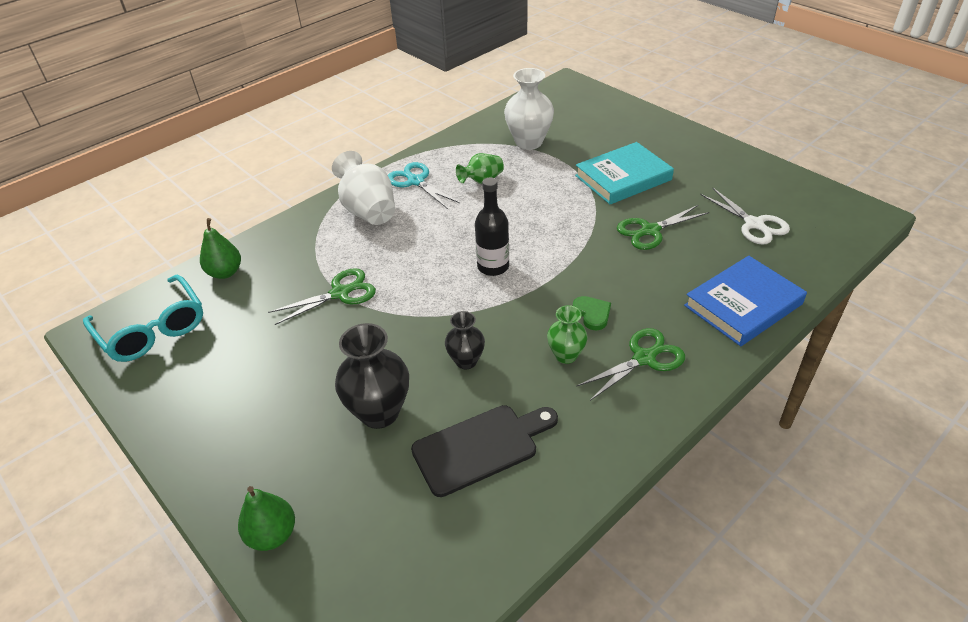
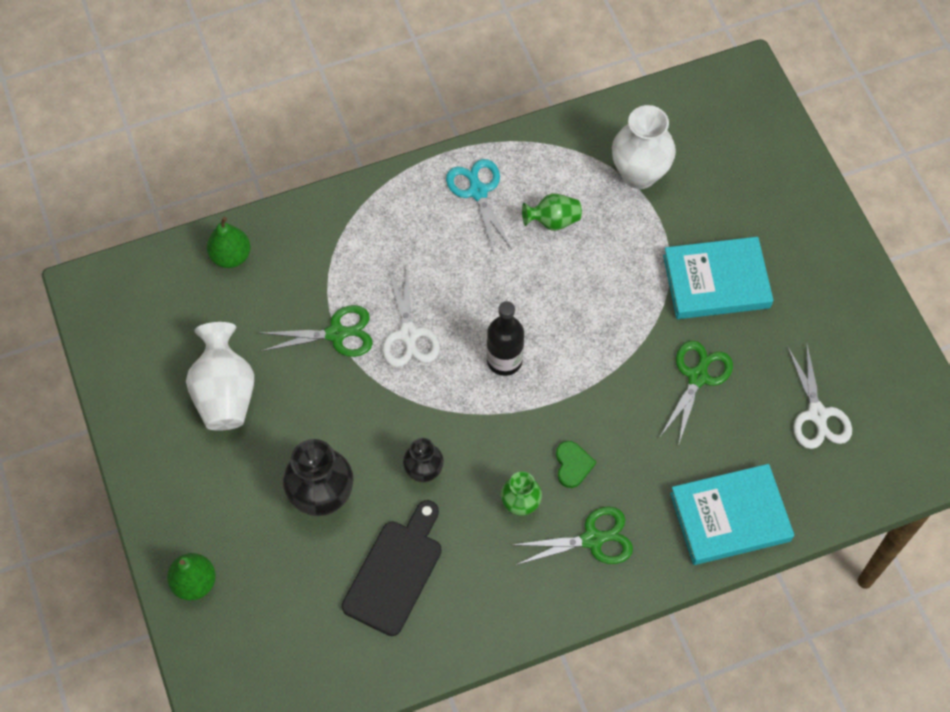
camera: 20 degrees right, 20 degrees up
(152, 329) = (144, 307): turquoise glasses -> none
(368, 211) = (408, 221): white vase -> white vase (225, 393)
(403, 275) = (408, 334): none -> white scissors
(480, 447) = (395, 572): black cutting board -> black cutting board turned 60 degrees counterclockwise
(650, 231) = (697, 377): green scissors -> green scissors turned 120 degrees clockwise
(743, 305) = (730, 517): blue book -> turquoise book

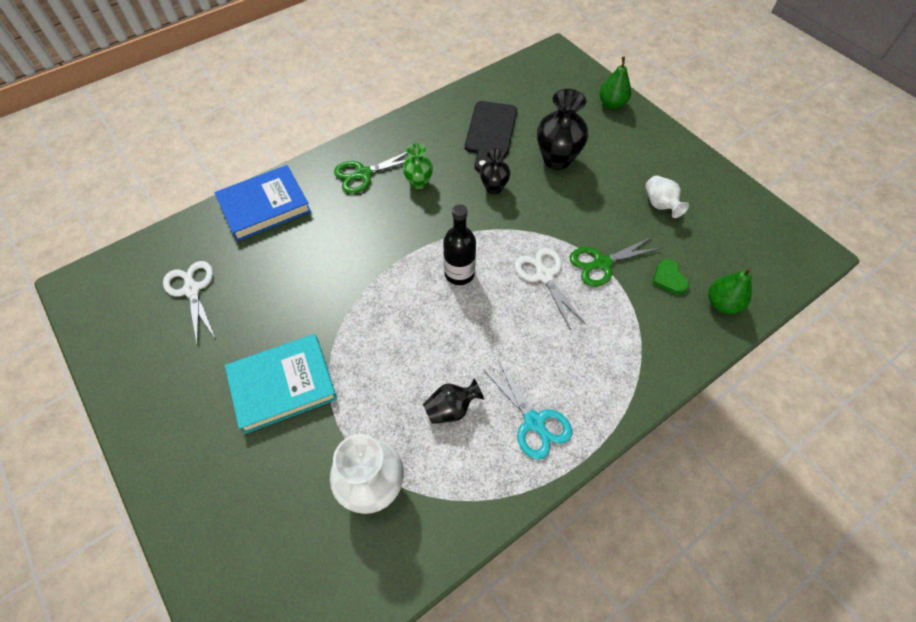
camera: 165 degrees right, 5 degrees down
(225, 393) = (660, 205): white vase -> white vase, size x0.59
(553, 221) = (451, 408): green vase -> black vase
(572, 465) = (387, 214): green heart -> green heart (669, 278)
(697, 377) = (295, 296): green scissors -> none
(730, 517) = (264, 206): turquoise book -> blue book

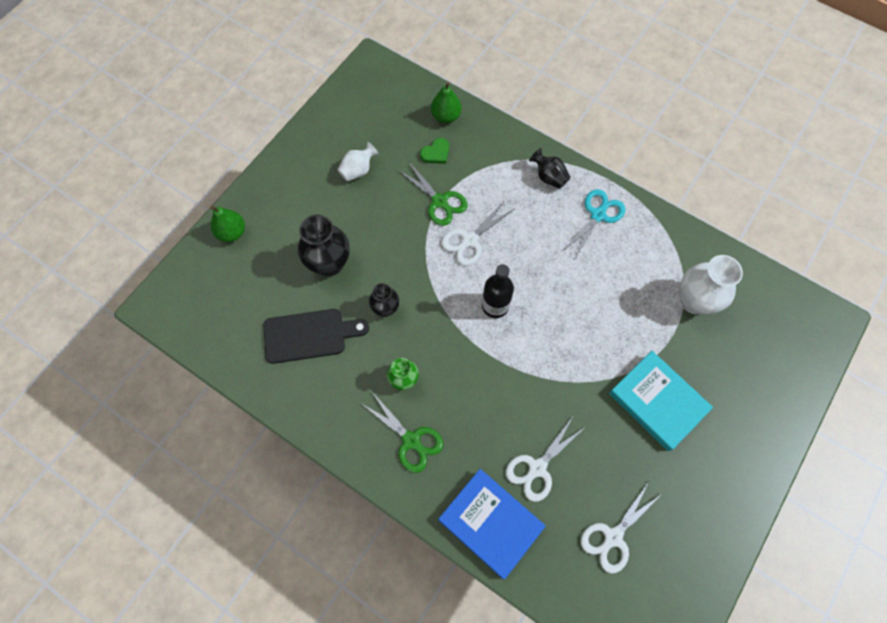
camera: 110 degrees left, 10 degrees up
(286, 254) = (537, 468): none -> white scissors
(451, 408) = (615, 271): black vase -> black vase (548, 177)

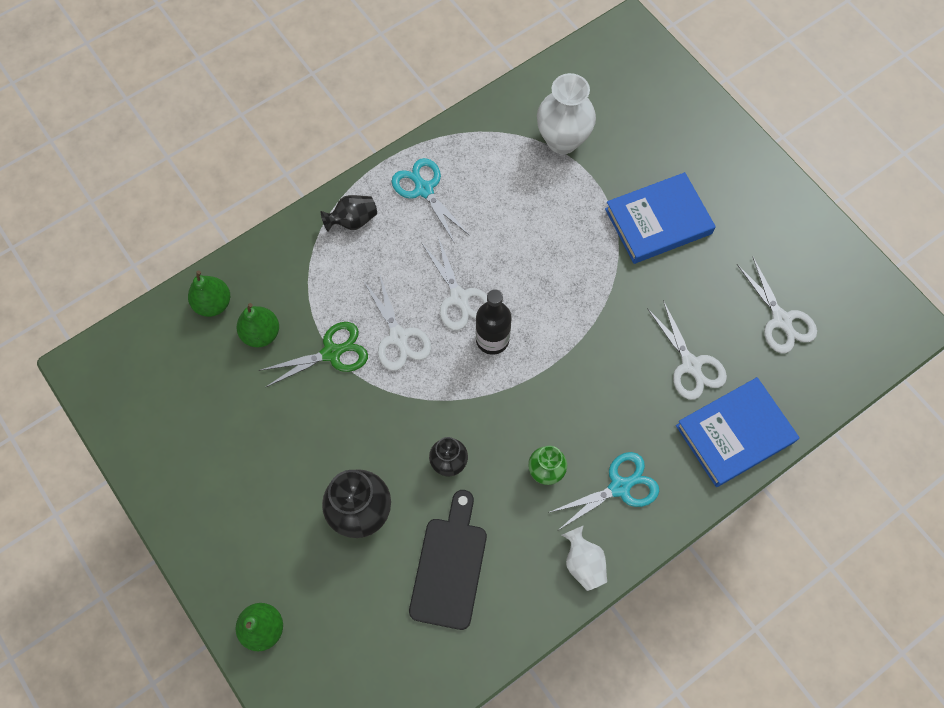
camera: 70 degrees left, 0 degrees up
(358, 170) = (243, 436): white vase -> white vase (583, 563)
(411, 440) = (619, 487): green scissors -> turquoise scissors
(436, 153) = (261, 333): green heart -> green pear
(519, 270) = (459, 297): none -> white scissors
(657, 401) = (658, 221): turquoise book -> blue book

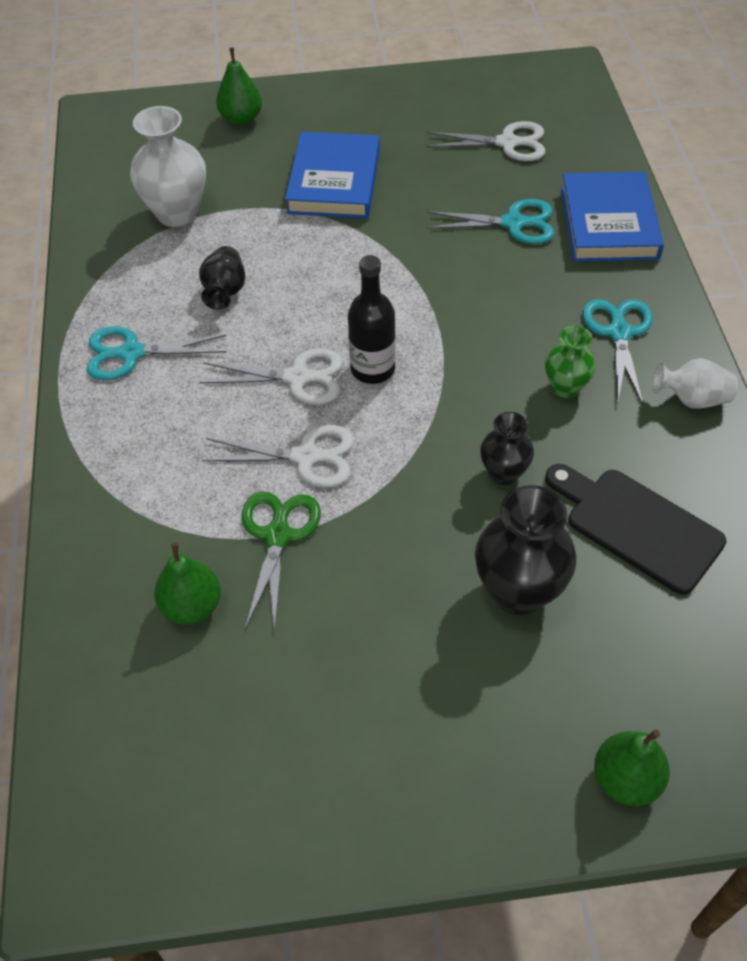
camera: 60 degrees left, 15 degrees down
(213, 303) = (103, 648): green pear -> green pear (241, 119)
(353, 221) = (112, 439): black vase -> black vase (225, 291)
(691, 365) = (513, 223): white scissors -> turquoise scissors

